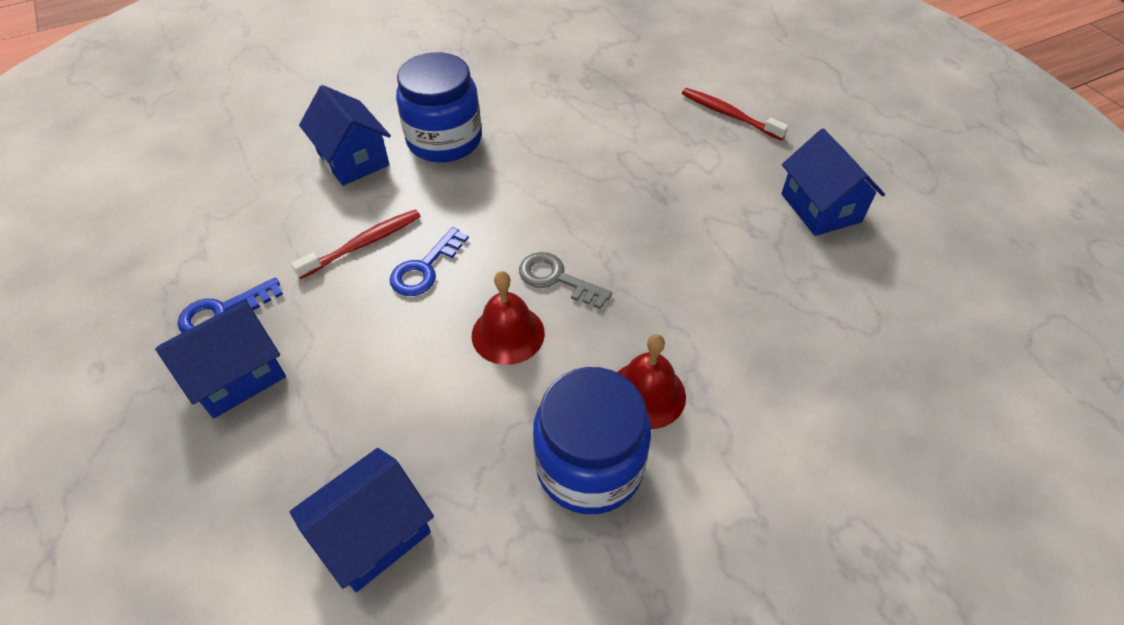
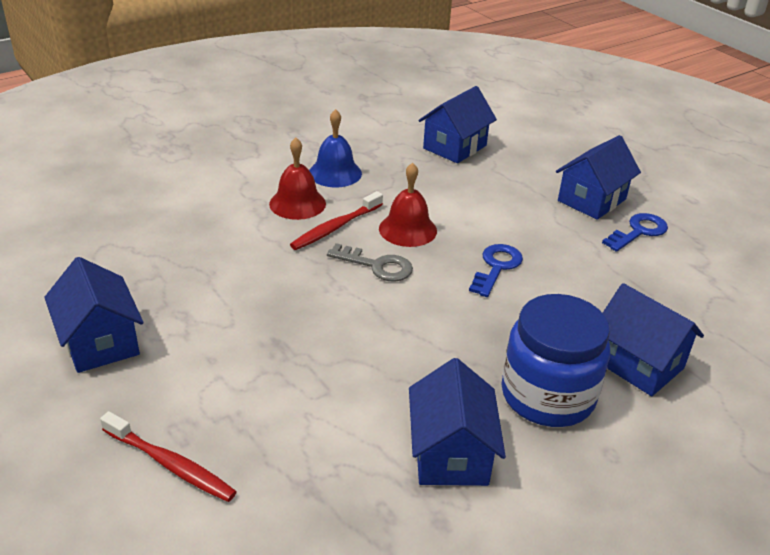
camera: 170 degrees right, 15 degrees down
(363, 244) = (563, 282): red toothbrush -> red toothbrush (335, 227)
(534, 108) = (450, 453): none -> blue house
(589, 466) = (335, 173): blue jar -> blue bell

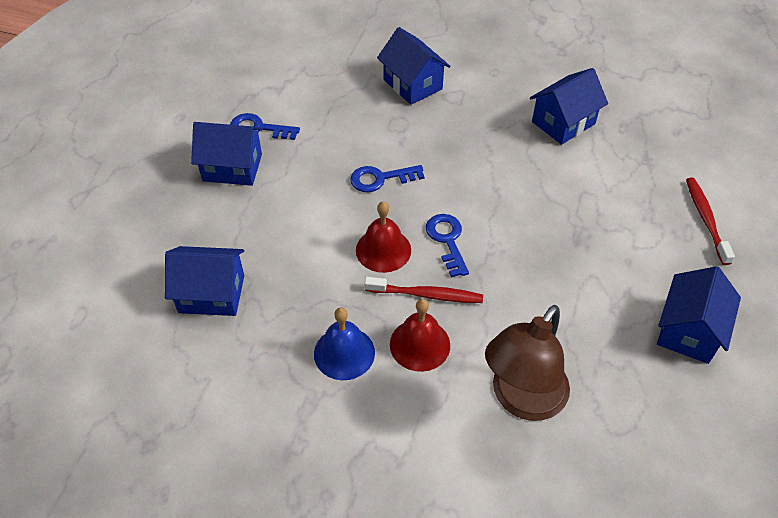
camera: 125 degrees left, 15 degrees up
(191, 221) = (522, 399): none -> brown lamp
(377, 266) = (447, 240): grey key -> blue key
(547, 395) = (479, 107): blue jar -> none
(638, 364) = (412, 84): blue house -> blue house turned 45 degrees counterclockwise

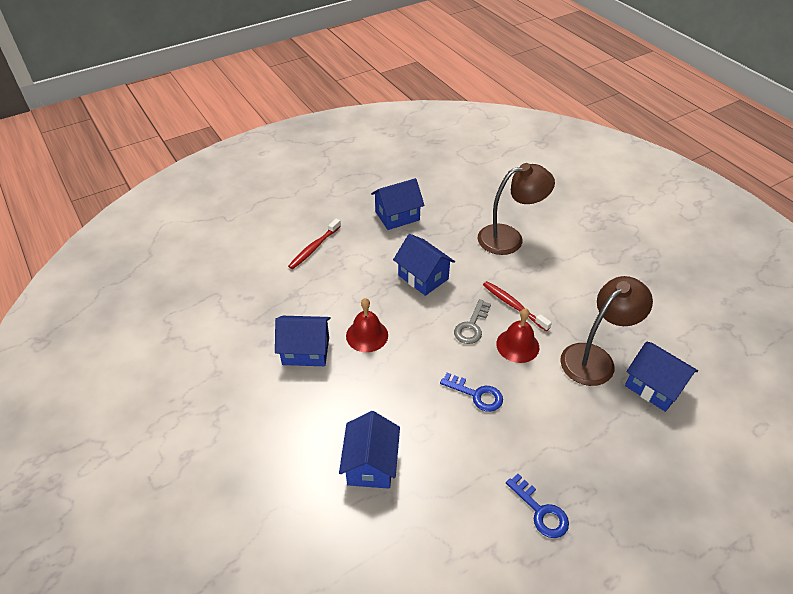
camera: 140 degrees left, 5 degrees down
(232, 167) = (587, 483): blue house -> blue house (423, 277)
(293, 287) = (595, 358): none -> brown lamp
(344, 353) = (586, 306): blue bell -> none
(420, 344) = (540, 286): red bell -> red bell (367, 335)
(447, 240) = (471, 326): blue key -> grey key

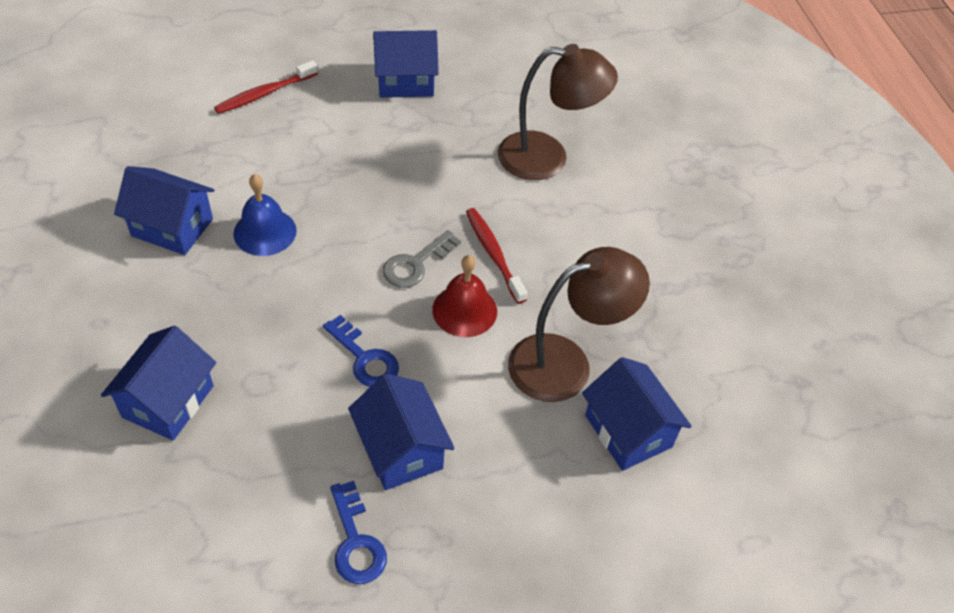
camera: 15 degrees right, 5 degrees up
(367, 335) = (265, 232): red bell -> blue bell
(423, 277) = (389, 176): blue house -> blue house (401, 450)

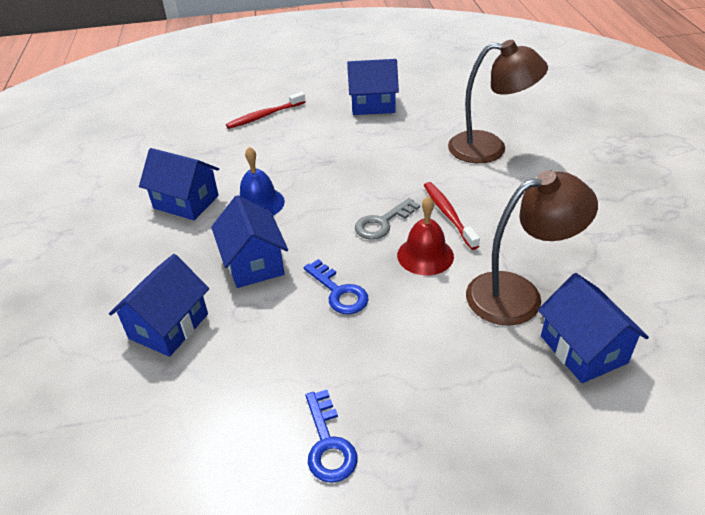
camera: 10 degrees right, 10 degrees down
(401, 450) = (370, 364): blue house -> blue house (253, 263)

